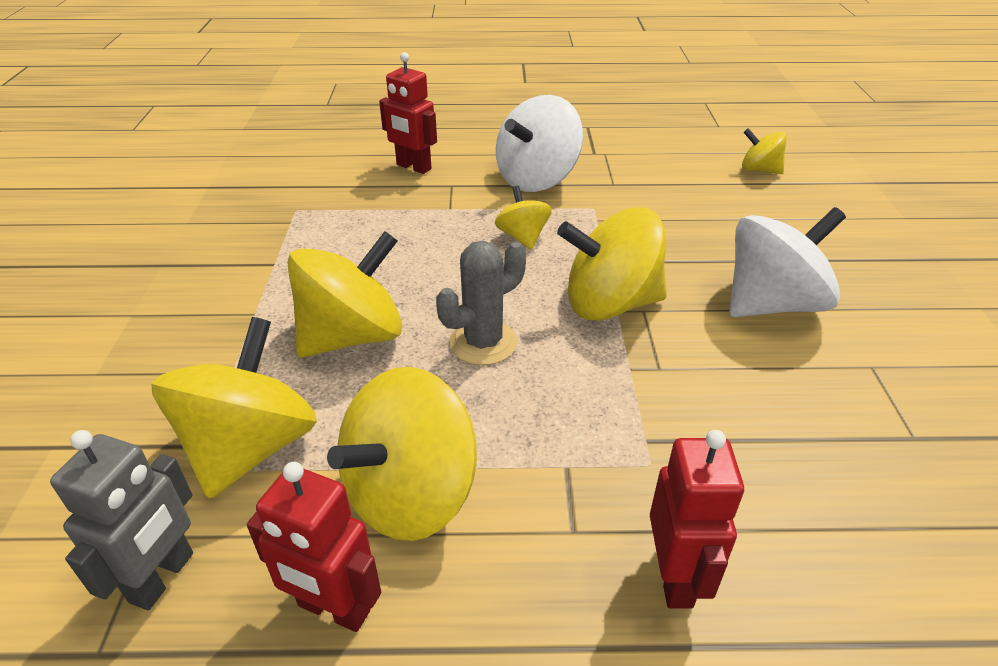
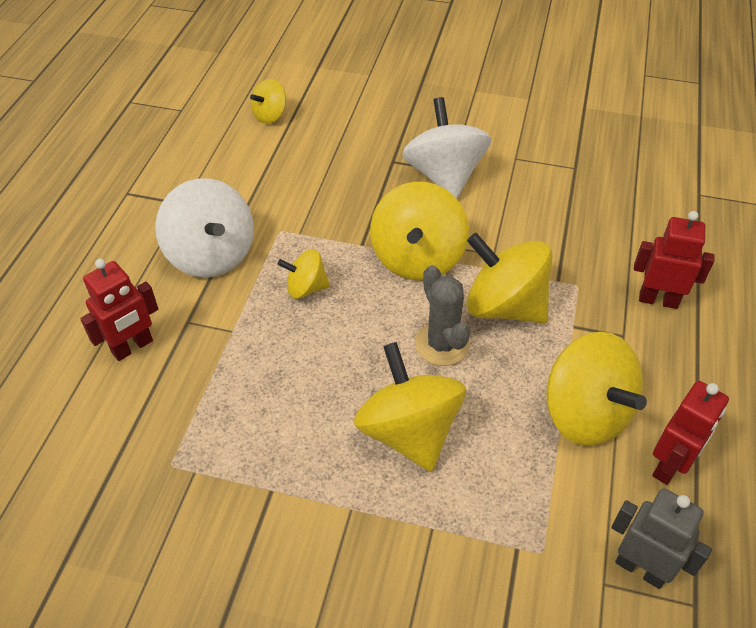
camera: 75 degrees left, 10 degrees up
(250, 447) = (526, 512): yellow spinning top -> yellow spinning top (504, 306)

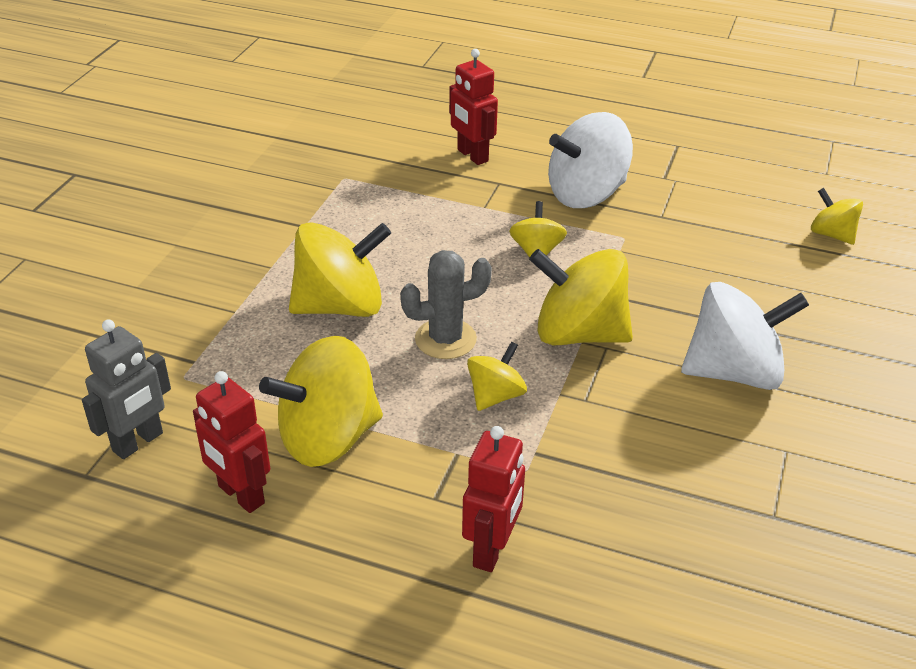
camera: 95 degrees right, 10 degrees down
(504, 306) = (495, 396): yellow spinning top -> yellow spinning top, size x0.53

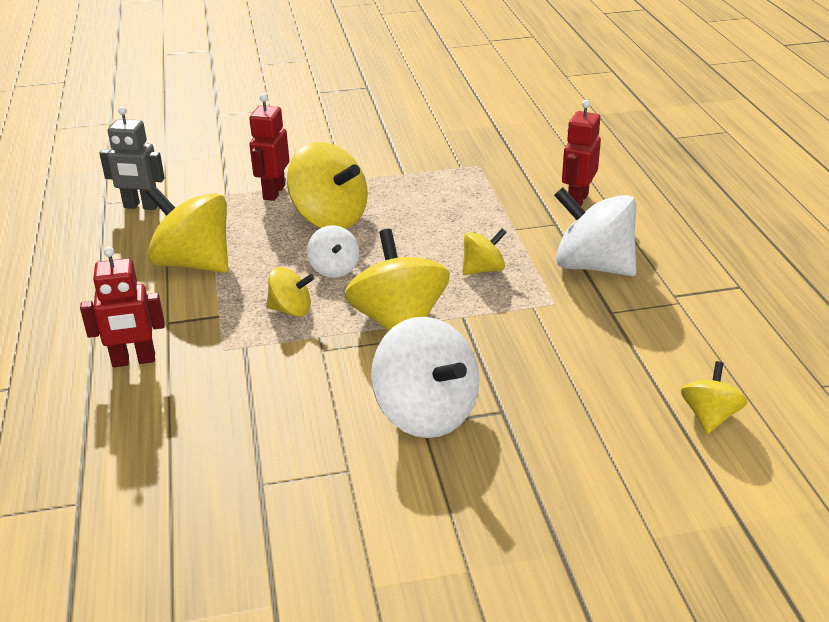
camera: 60 degrees right, 5 degrees down
(240, 495) = (121, 254): red robot -> red robot (273, 192)
(445, 339) = (334, 269): grey cactus -> white spinning top

